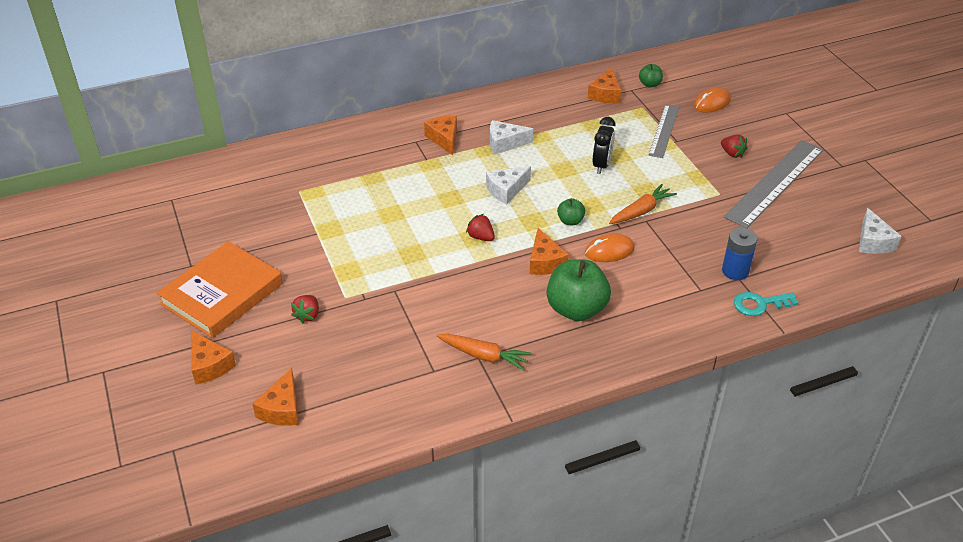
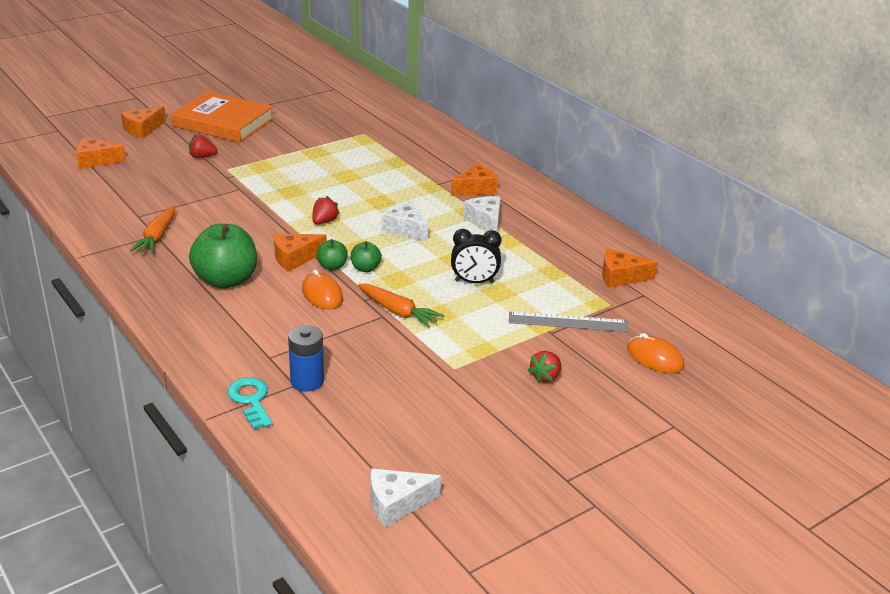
camera: 75 degrees right, 10 degrees down
(650, 84) = (665, 307): green apple -> green apple (332, 266)
(775, 182) = (497, 413): grey ruler -> none

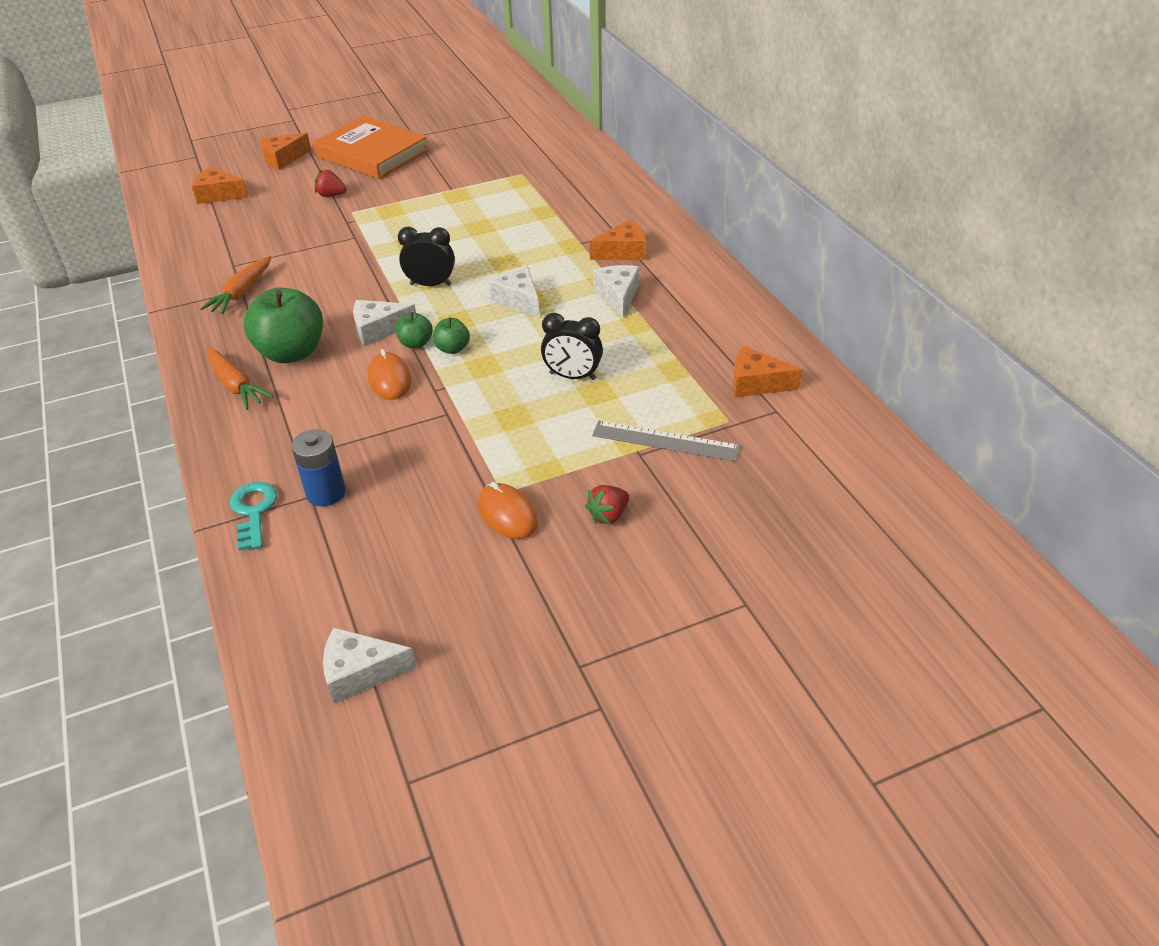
camera: 15 degrees right, 10 degrees up
(295, 258) = (379, 330): orange cheese -> white cheese
(324, 221) = (431, 284): red strawberry -> black clock
(398, 312) = (467, 409): orange carrot -> orange carrot (236, 385)
(655, 358) = (757, 502): orange mouse -> orange mouse (507, 514)

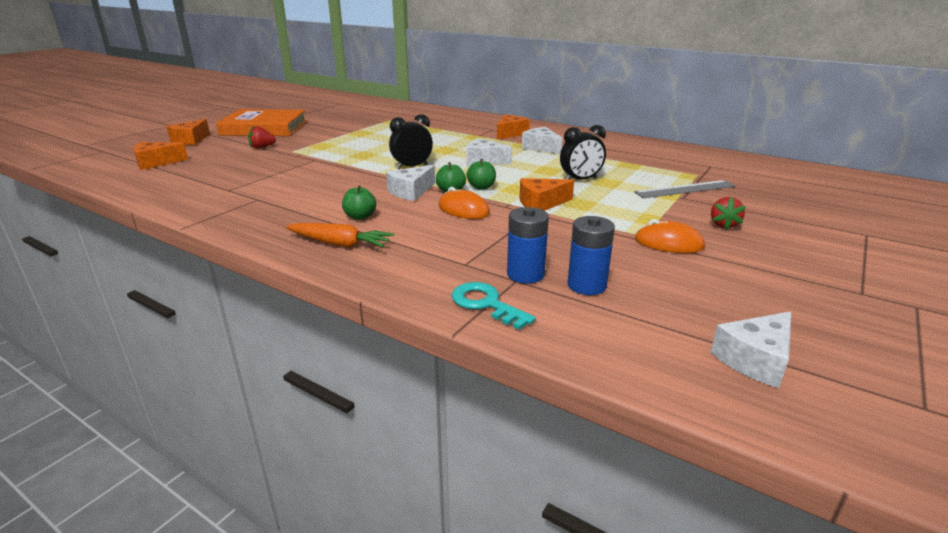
camera: 35 degrees left, 15 degrees down
(241, 293) = (260, 200): orange carrot -> none
(292, 352) = (360, 217): green apple -> green apple, size x0.48
(355, 530) = (586, 285): none -> blue battery
(756, 383) = (680, 159): orange cheese -> orange cheese (541, 203)

